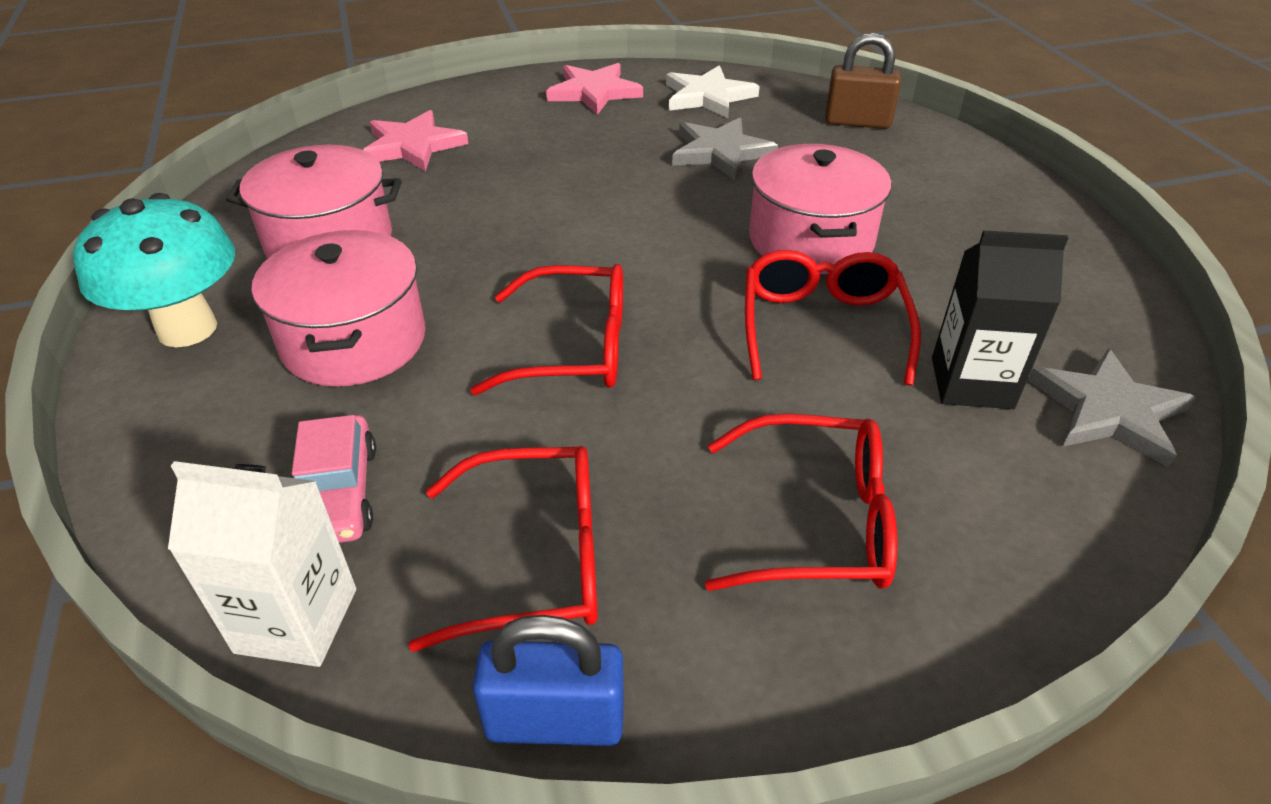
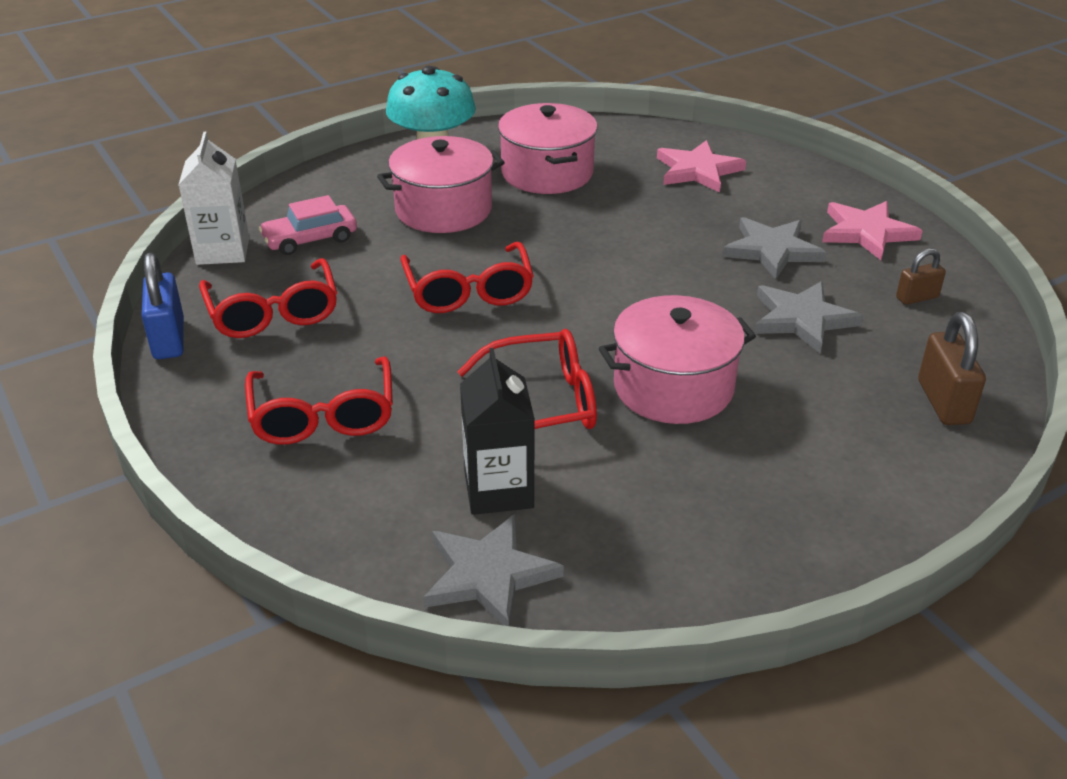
camera: 75 degrees right, 5 degrees down
(597, 141) = (772, 250): none -> grey star
(708, 96) = (917, 297): white star -> brown padlock

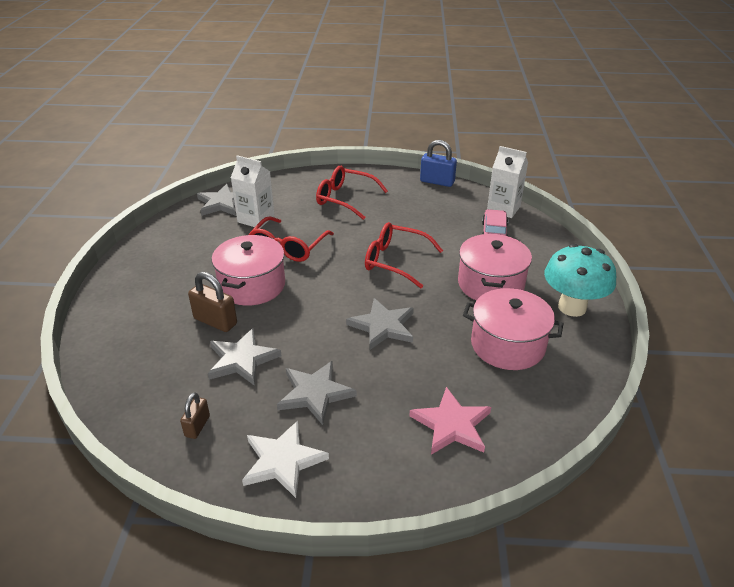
camera: 125 degrees right, 0 degrees up
(273, 313) = (432, 207): red glasses -> none
(498, 490) = (256, 219): black carton -> white carton
(615, 251) = (383, 326): none -> grey star
(866, 232) = (283, 461): pink star -> white star
(943, 402) = (125, 365): brown padlock -> brown padlock (215, 321)

